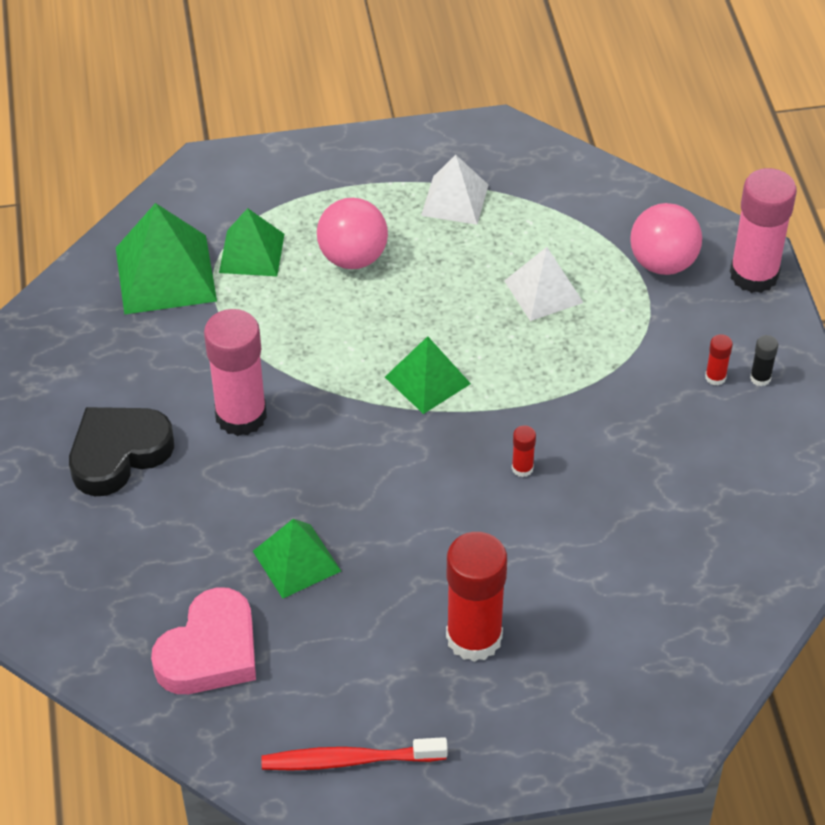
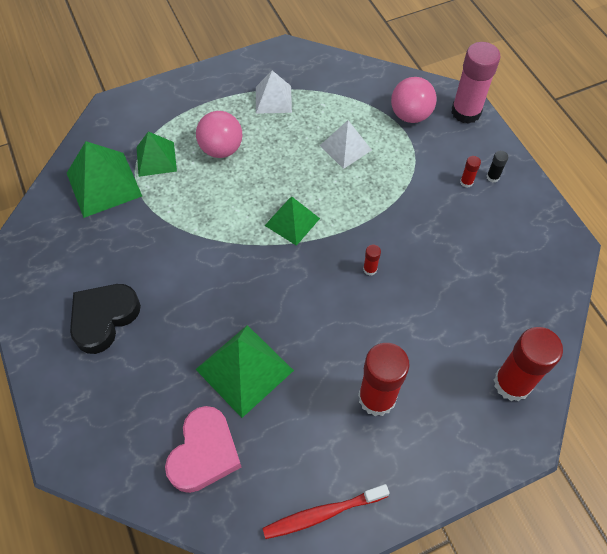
camera: 15 degrees left, 10 degrees up
(241, 415) = (179, 272): pink glue stick -> none
(296, 560) = (244, 369): green pyramid -> green pyramid, size x1.56
(679, 662) = (512, 383): none -> red glue stick

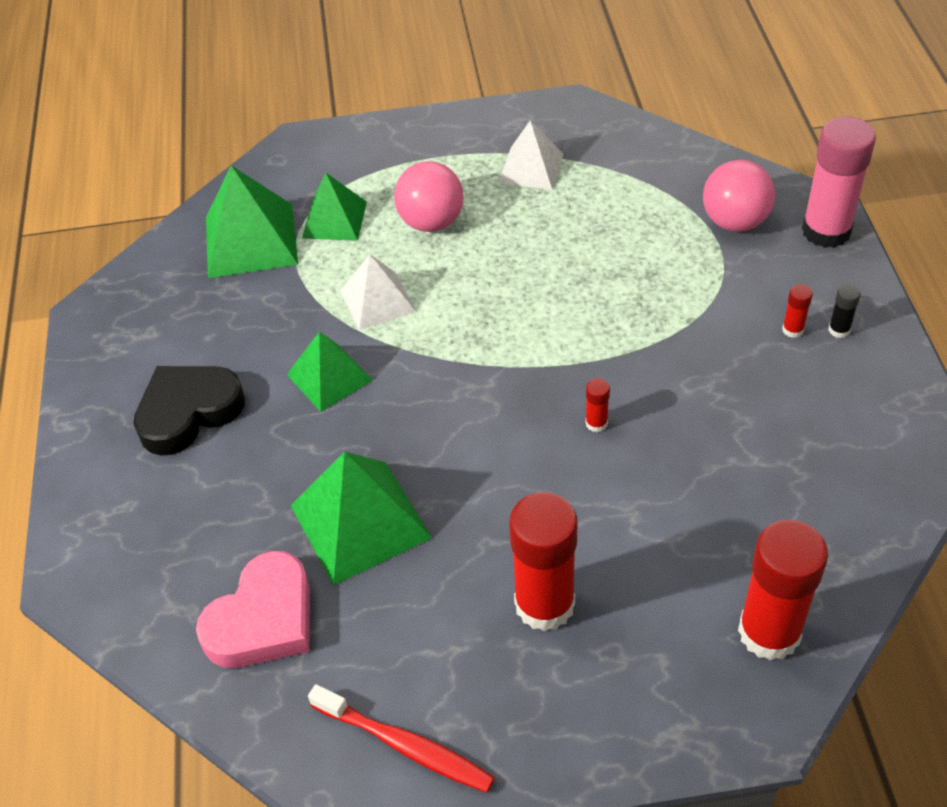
camera: 20 degrees right, 10 degrees down
(292, 221) = (501, 336): green pyramid -> green pyramid (329, 377)
(322, 514) = (405, 745): red toothbrush -> red toothbrush turned 150 degrees counterclockwise
(345, 147) = (617, 250): white pyramid -> white pyramid (377, 300)

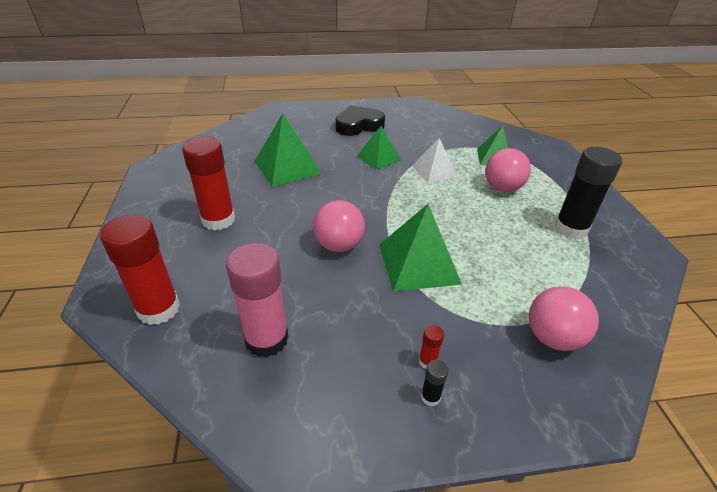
camera: 85 degrees right, 10 degrees down
(188, 412) = (358, 125): black heart -> black heart turned 75 degrees counterclockwise
(250, 240) = (471, 135): green pyramid -> green pyramid (418, 263)
(263, 620) = (243, 145): pink heart -> none
(405, 745) = (164, 179): red toothbrush -> none
(531, 168) = (571, 228): white pyramid -> black glue stick
(596, 423) = (339, 245): red glue stick -> pink ball
(826, 231) = (563, 409): pink glue stick -> pink glue stick (266, 339)

